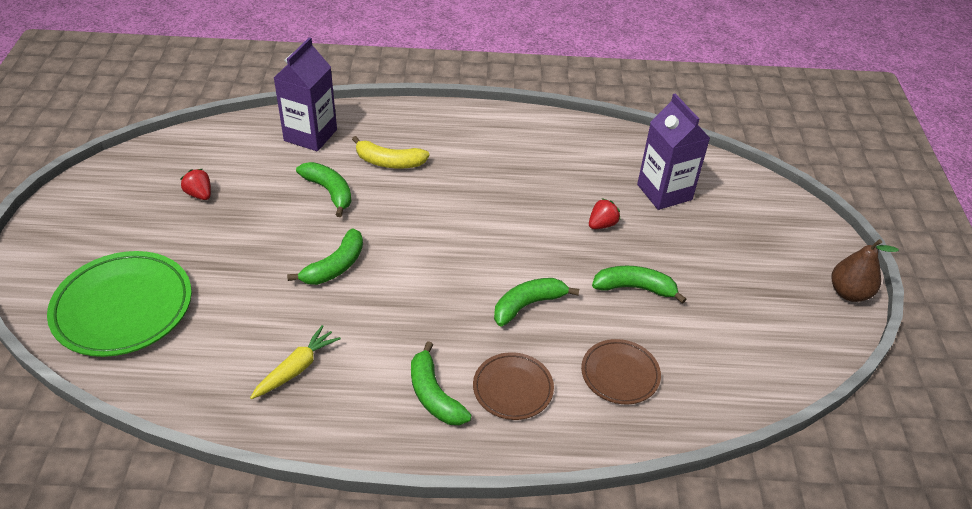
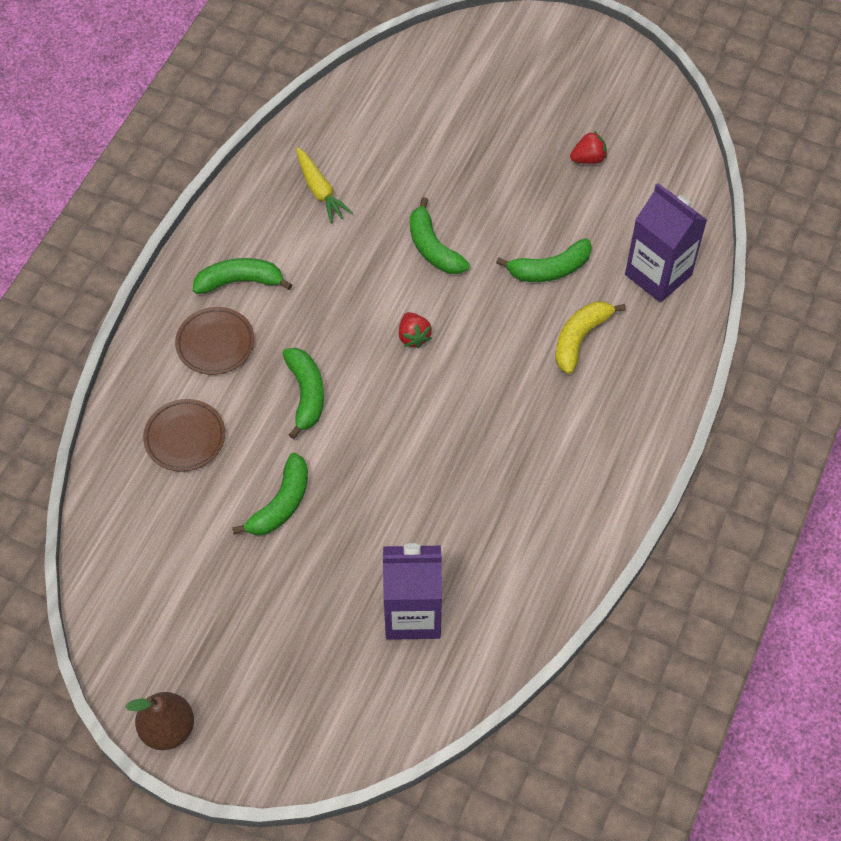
camera: 115 degrees right, 15 degrees up
(123, 308) = (450, 83): green plate -> none
(602, 224) = (388, 516): red strawberry -> red strawberry (413, 337)

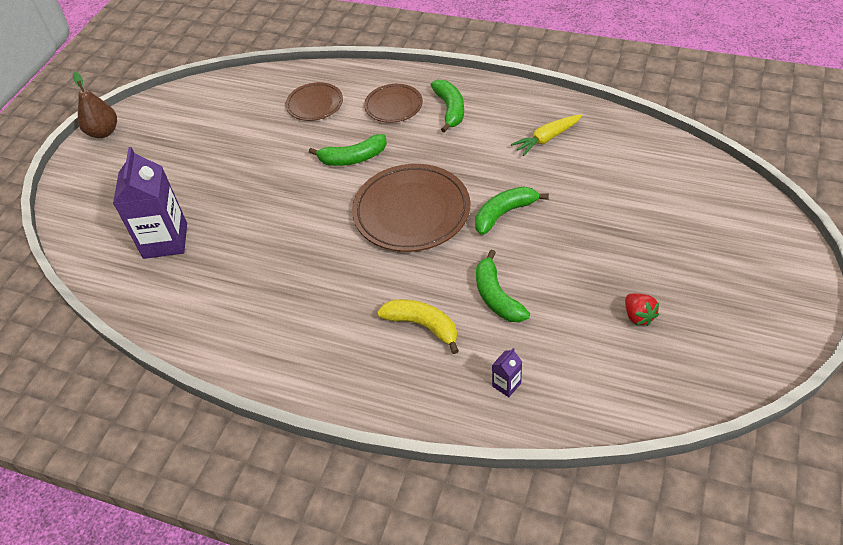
camera: 90 degrees right, 10 degrees down
(281, 504) = (261, 159): green banana -> none
(413, 337) = (411, 212): red strawberry -> brown plate
(658, 275) = (506, 385): purple carton -> purple carton, size x0.42

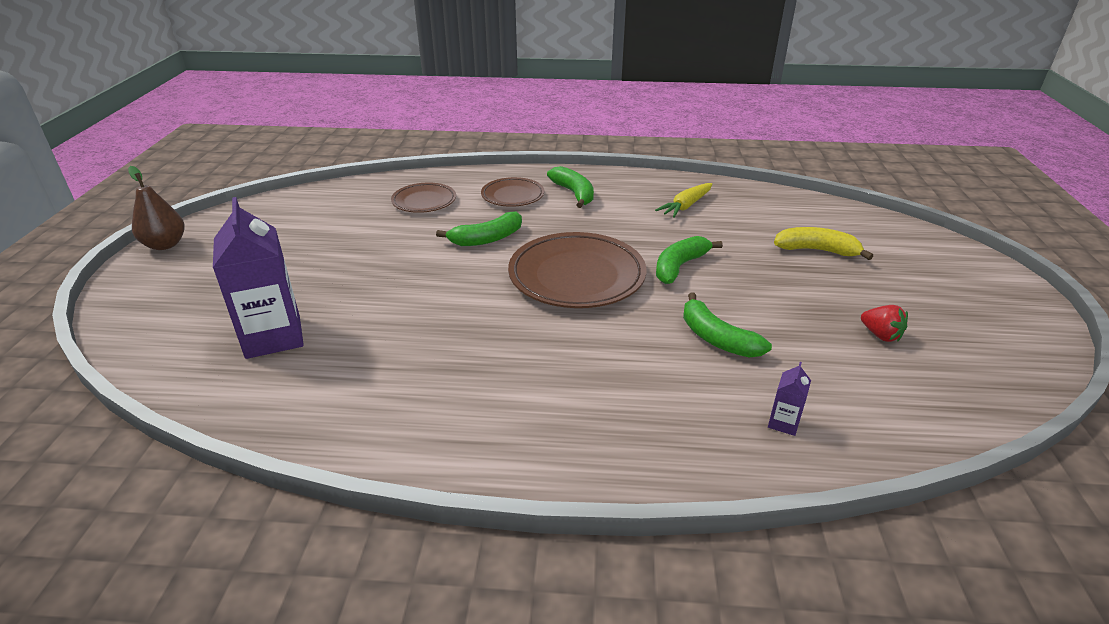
camera: 20 degrees left, 15 degrees down
(422, 325) = (647, 378): yellow banana -> yellow banana (816, 250)

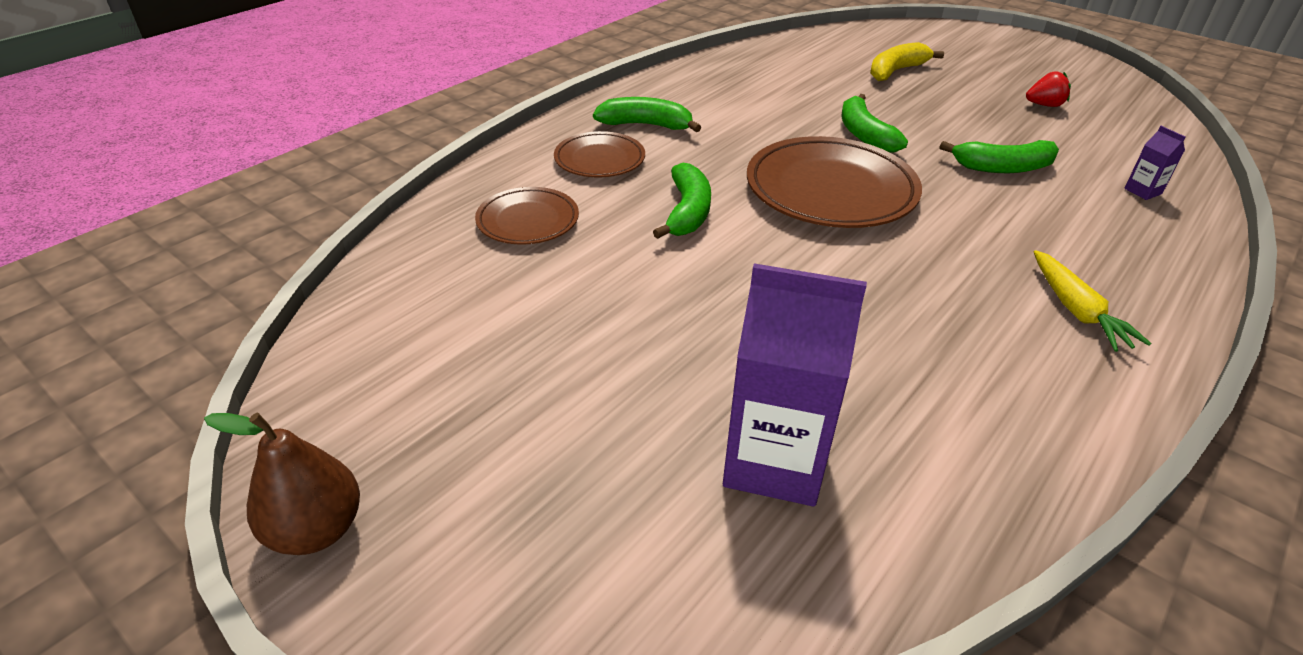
camera: 55 degrees left, 5 degrees up
(686, 206) = (750, 85): yellow carrot -> yellow carrot (1076, 310)

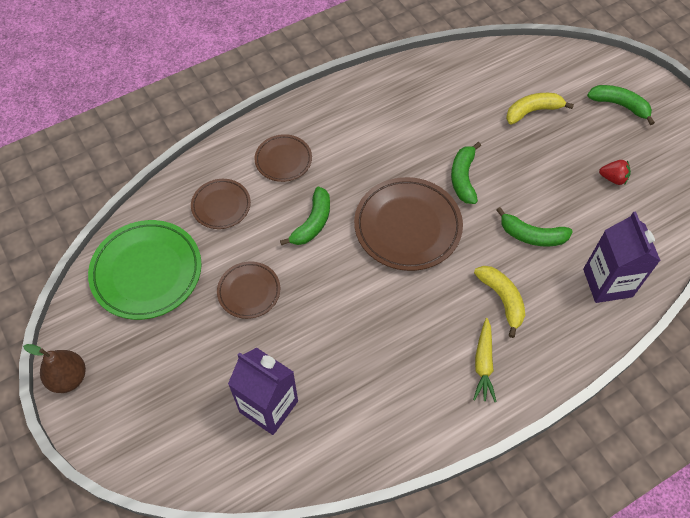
camera: 20 degrees right, 20 degrees up
(431, 324) = (147, 272): none -> green plate
(634, 309) = (249, 291): none -> brown plate
(646, 125) = (327, 131): green banana -> green banana (619, 105)
(1029, 235) = (502, 299): none -> yellow banana
(1143, 191) = (607, 283): purple carton -> purple carton, size x2.36

